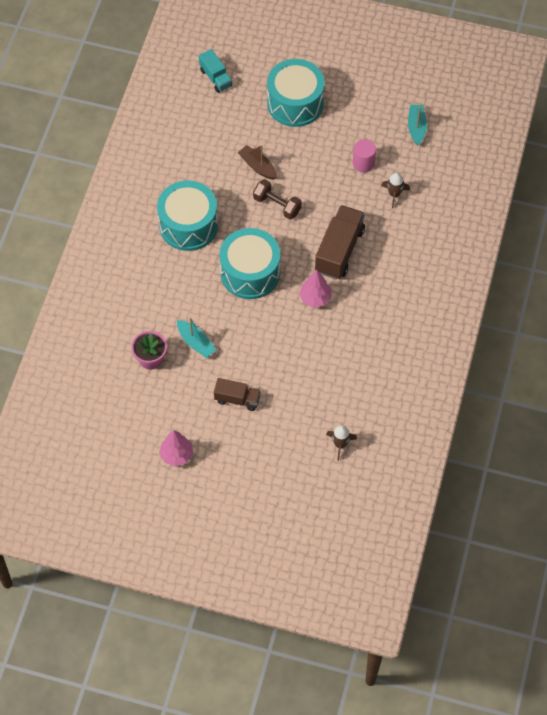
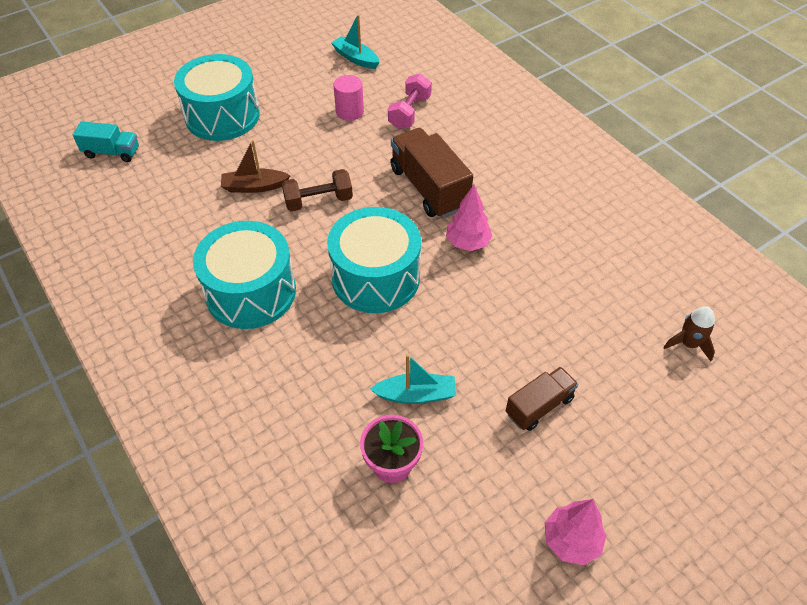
camera: 50 degrees left, 10 degrees down
(394, 194) = (409, 112): brown rocket -> pink dumbbell

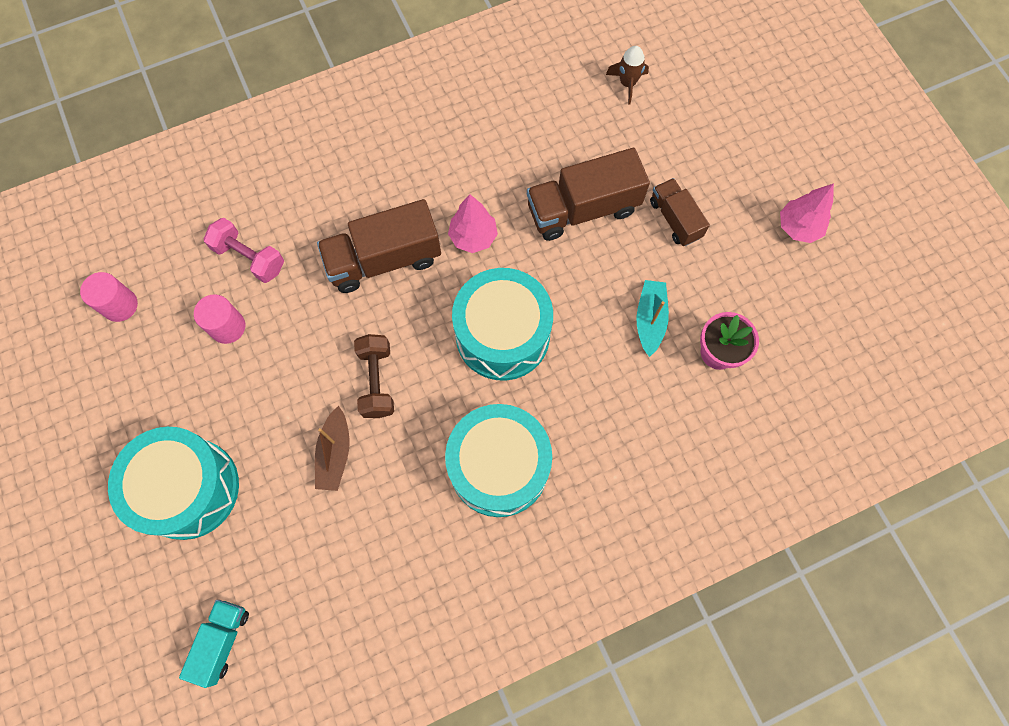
camera: 80 degrees left, 20 degrees up
(356, 58) = (120, 305): turquoise boat -> pink cylinder
(524, 322) = (583, 209): none -> brown truck

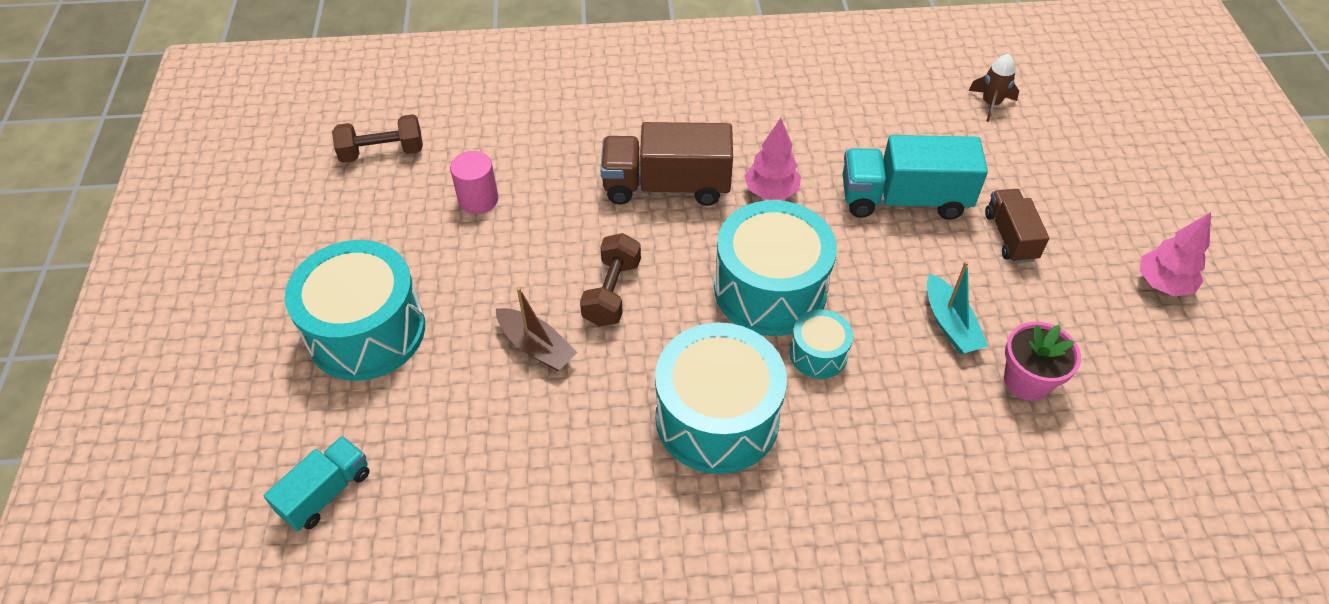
camera: 20 degrees right, 20 degrees down
(120, 305) = (382, 152): pink cylinder -> brown dumbbell
(249, 257) = (528, 148): pink dumbbell -> none
(335, 453) = (536, 347): brown boat -> brown boat turned 75 degrees counterclockwise
(558, 382) = (818, 354): none -> turquoise drum
(583, 209) = (904, 199): brown truck -> turquoise truck
(650, 320) = (950, 324): turquoise boat -> turquoise boat turned 135 degrees clockwise

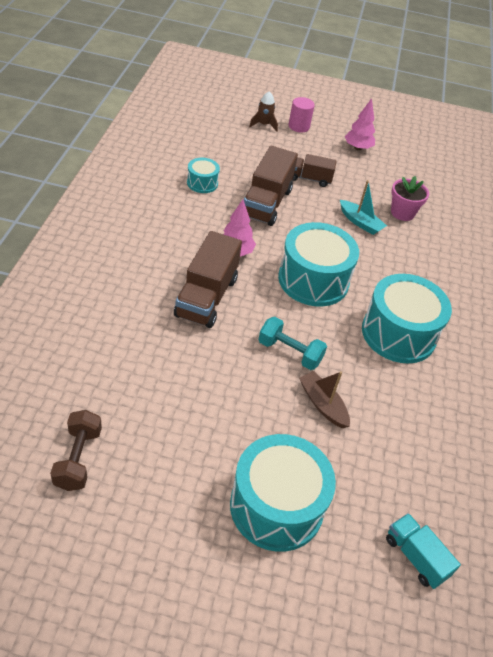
camera: 80 degrees left, 5 degrees down
(478, 199) = (169, 404): pink cylinder -> pink cylinder (299, 126)
(536, 347) = (322, 404): brown boat -> brown boat turned 90 degrees counterclockwise
(612, 292) = (289, 352): brown dumbbell -> turquoise dumbbell
(818, 354) = (365, 277): turquoise drum -> turquoise drum (202, 183)
(904, 199) = (266, 203): turquoise truck -> brown truck
(950, 324) = (360, 222): turquoise boat -> turquoise boat turned 45 degrees clockwise
(990, 103) = (208, 143): brown rocket -> brown rocket (263, 125)

